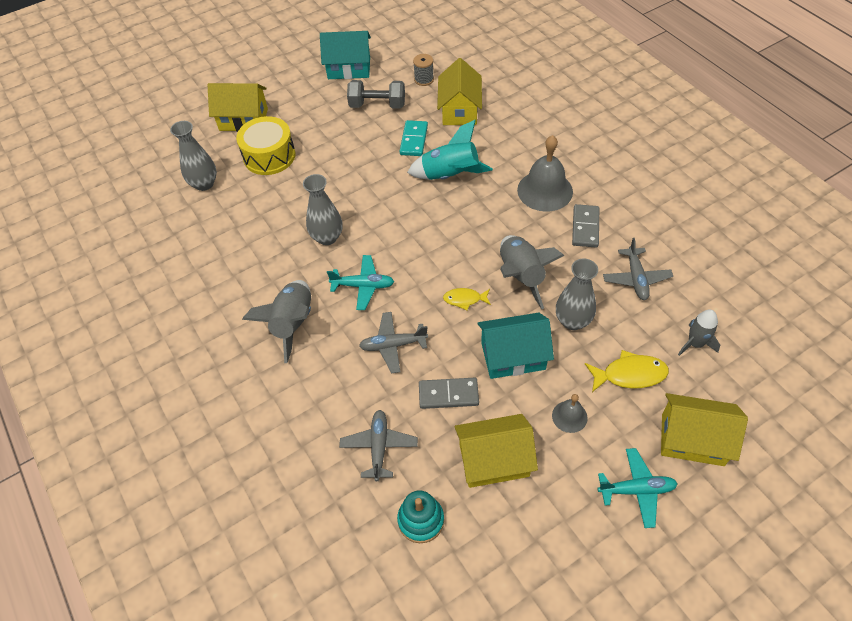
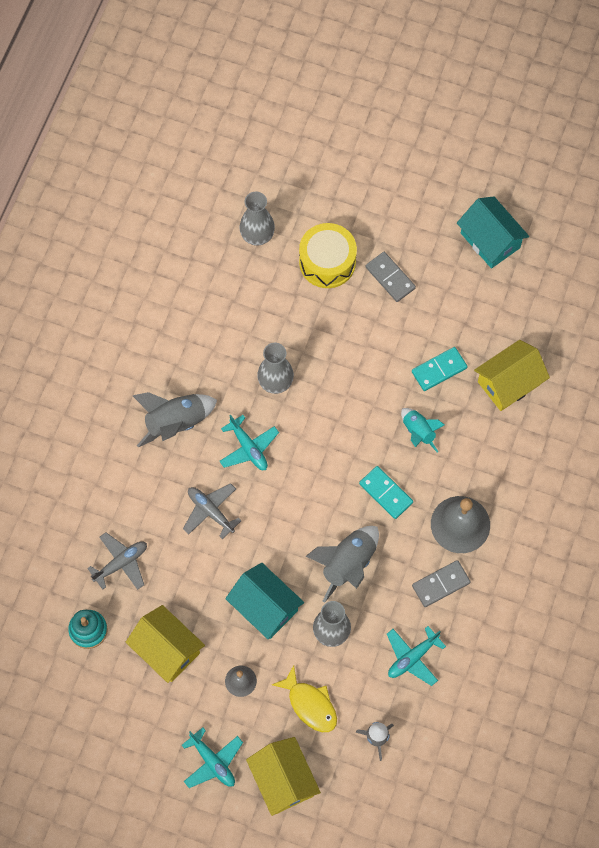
camera: 50 degrees right, 15 degrees up
(243, 119) = (353, 203): yellow house -> none
(377, 105) = (459, 305): grey dumbbell -> none
(424, 79) = (527, 321): grey spool -> none
(448, 395) = (197, 582): grey domino -> grey domino (390, 278)
(450, 176) = (418, 432): turquoise rocket -> turquoise rocket, size x0.63
(464, 299) = (292, 535): yellow fish -> none
(481, 220) = (386, 493): none -> turquoise domino
(636, 278) = (412, 657): grey plane -> turquoise plane

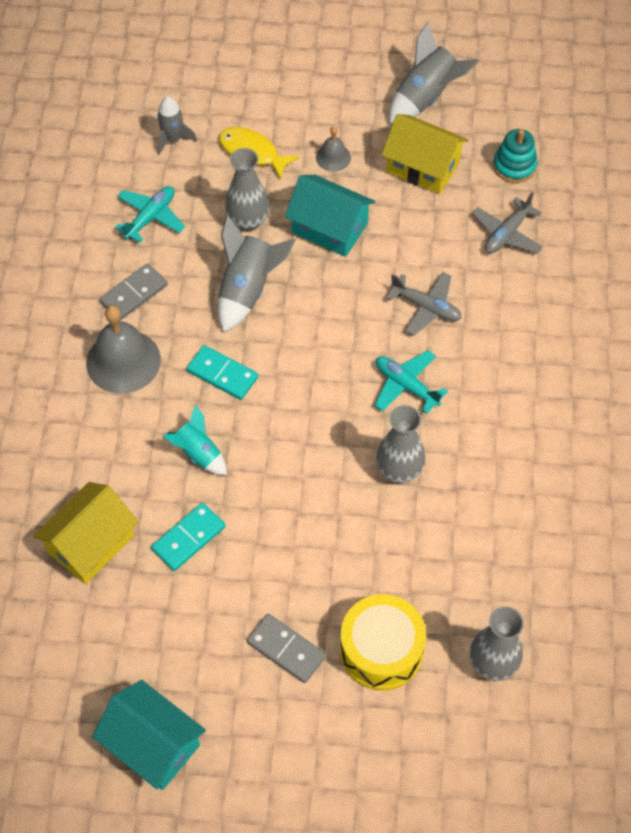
camera: 165 degrees right, 10 degrees down
(176, 423) = (506, 393): grey rocket -> grey rocket (426, 98)
(212, 762) = (338, 86): turquoise plane -> none
(283, 780) = (260, 87): yellow house -> none

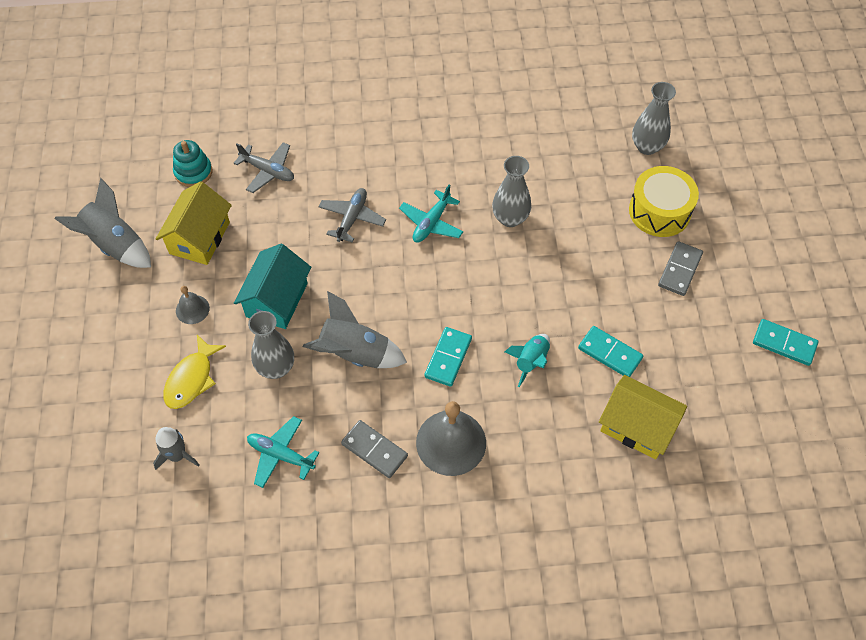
camera: 100 degrees left, 0 degrees up
(153, 744) = (784, 344): turquoise house -> turquoise domino

